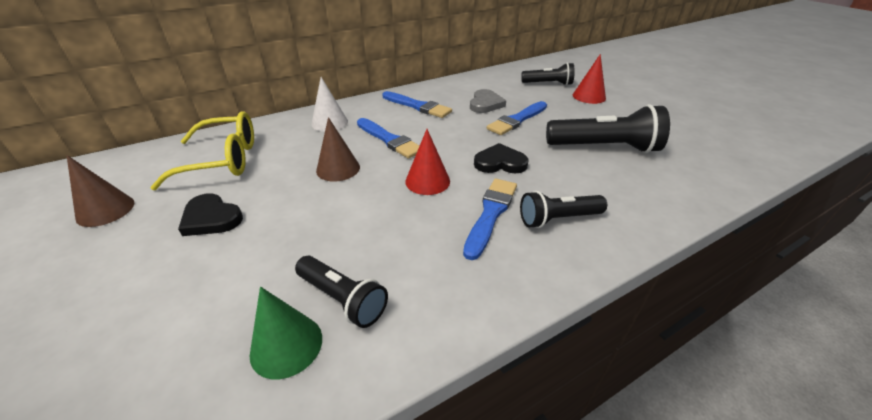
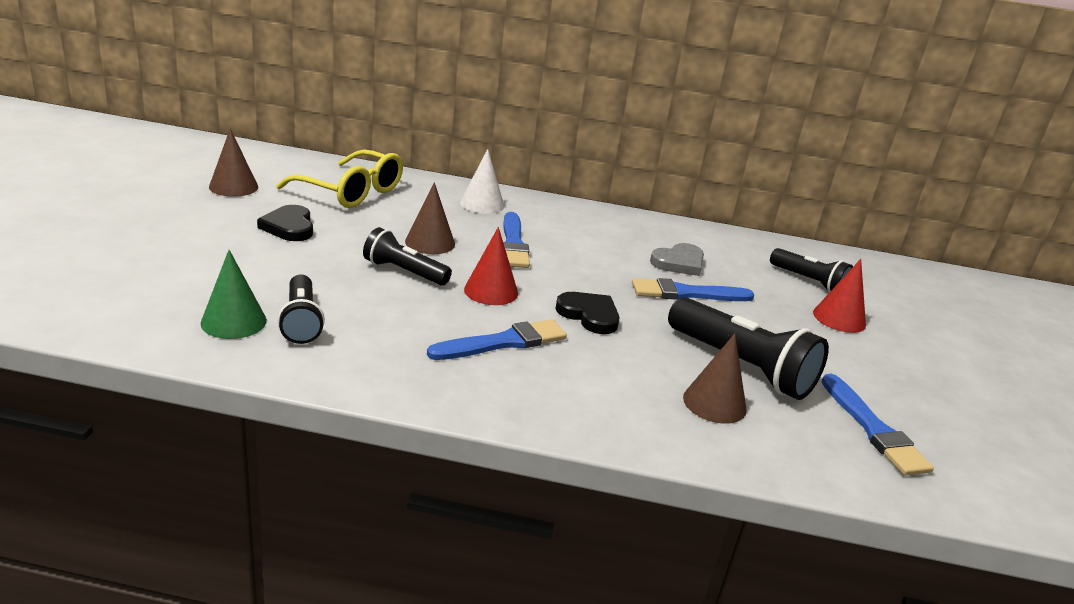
camera: 35 degrees right, 10 degrees down
(418, 106) = (595, 230): blue brush -> blue brush (873, 429)
(557, 219) = (559, 381): black flashlight -> black flashlight (404, 272)
(632, 178) = (714, 403): none -> brown cone

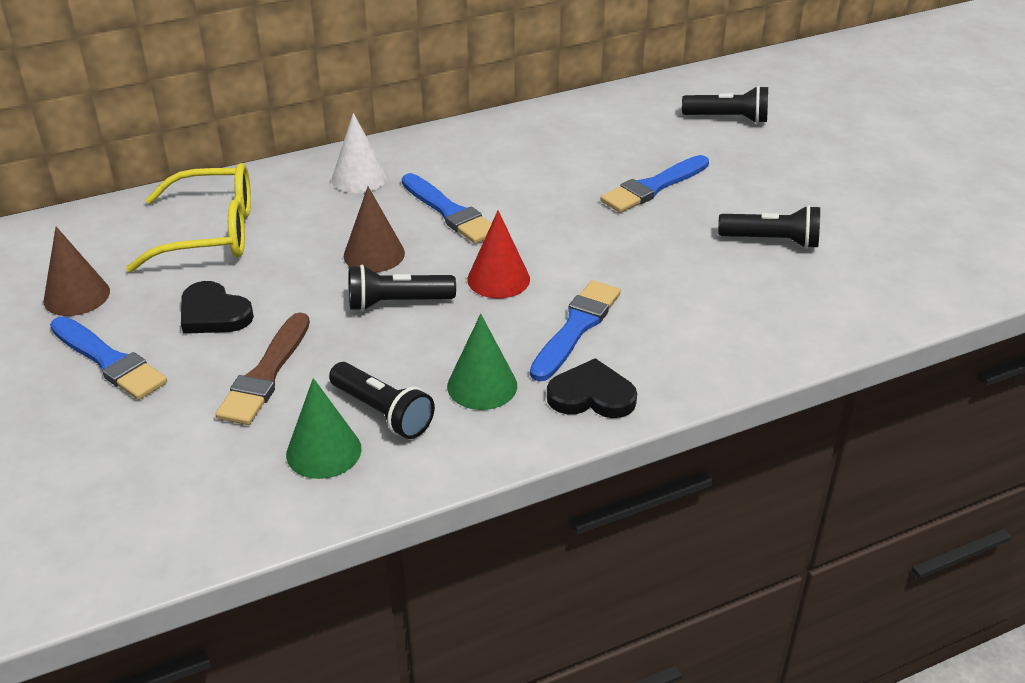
camera: 30 degrees left, 10 degrees up
(268, 268) = (266, 374): none -> brown brush
(387, 340) = (482, 385): none -> green cone
(589, 315) = (607, 257): black heart -> black heart (591, 395)
(679, 263) = (610, 154): grey heart -> none
(714, 403) = (791, 289): brown cone -> none
(741, 366) = (772, 241): black flashlight -> black flashlight, size x0.62
(839, 318) = (788, 147): red cone -> none
(873, 429) = (911, 246): blue brush -> blue brush (109, 361)

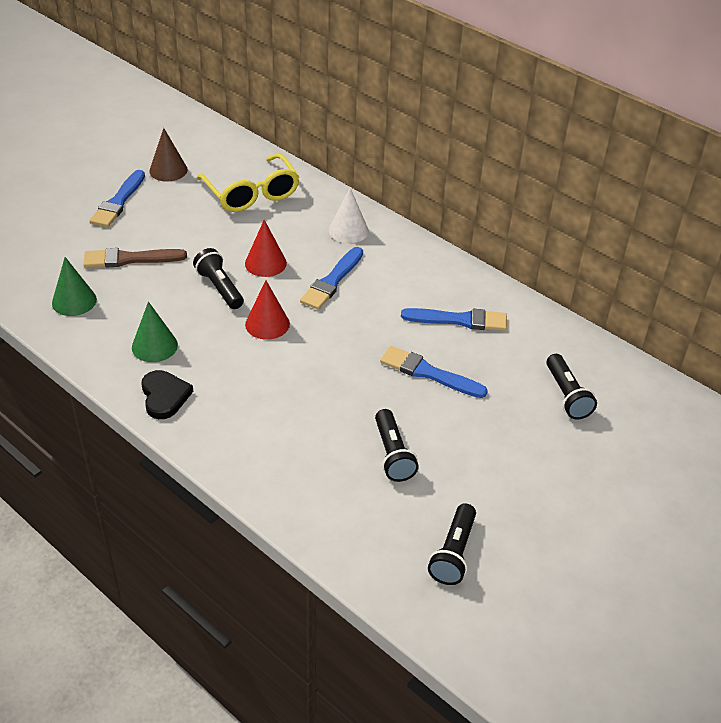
camera: 65 degrees right, 5 degrees up
(213, 313) = (175, 222): black heart -> none
(374, 254) = (265, 263): brown cone -> red cone
(383, 413) = (114, 313): black flashlight -> black flashlight (453, 553)
(576, 328) = (231, 373): blue brush -> blue brush (459, 320)

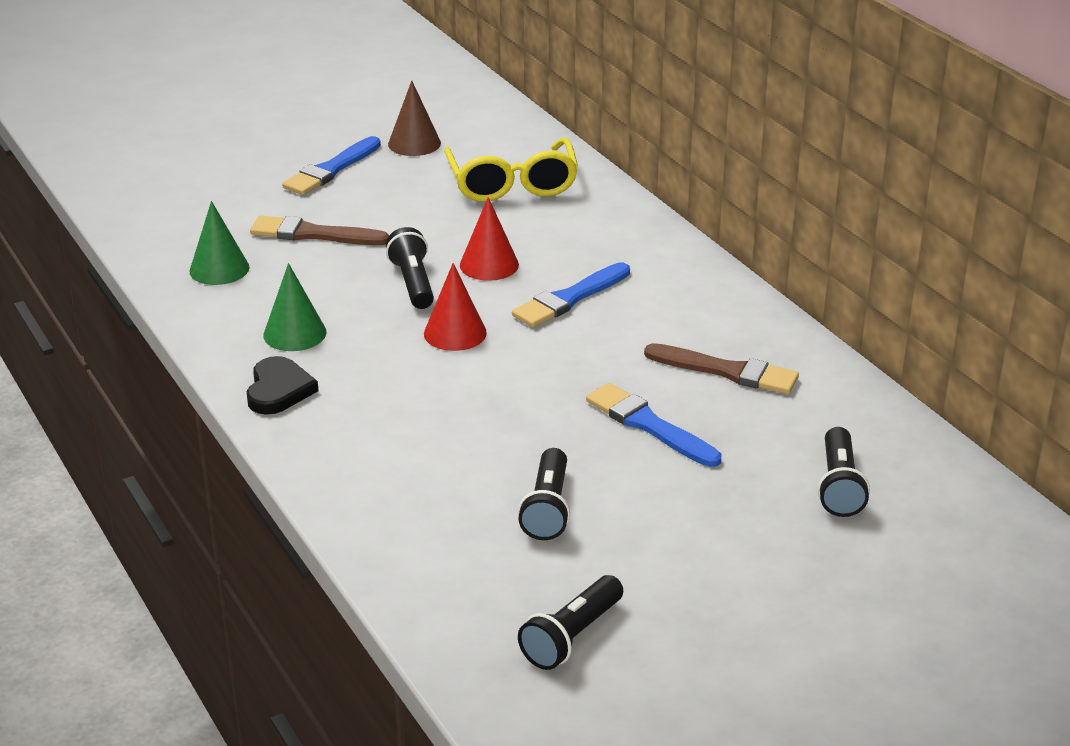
camera: 20 degrees right, 10 degrees down
(348, 230) = (623, 244): white cone -> none
(459, 320) = (727, 371): blue brush -> brown brush

